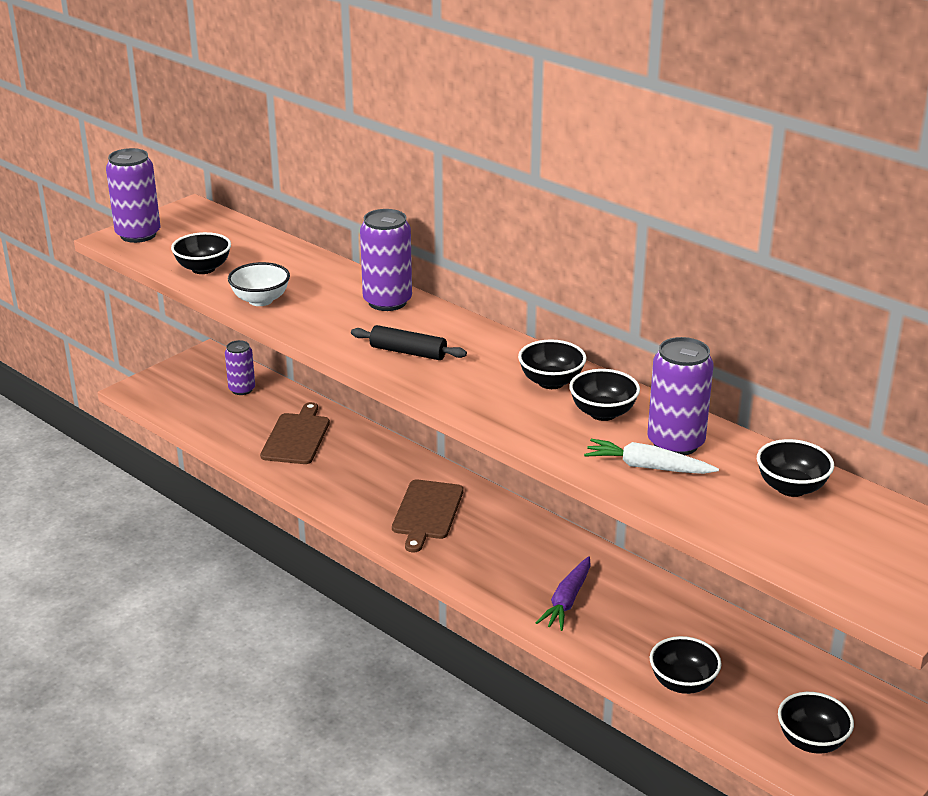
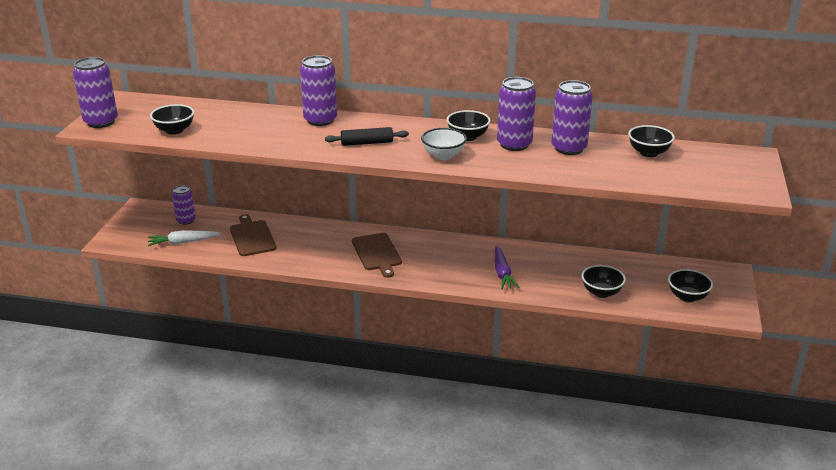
camera: 30 degrees left, 0 degrees up
(260, 300) = (237, 139): white bowl -> white bowl (443, 155)
(603, 413) = (514, 144): black bowl -> purple can
(647, 467) = (569, 163): white carrot -> white carrot (183, 242)

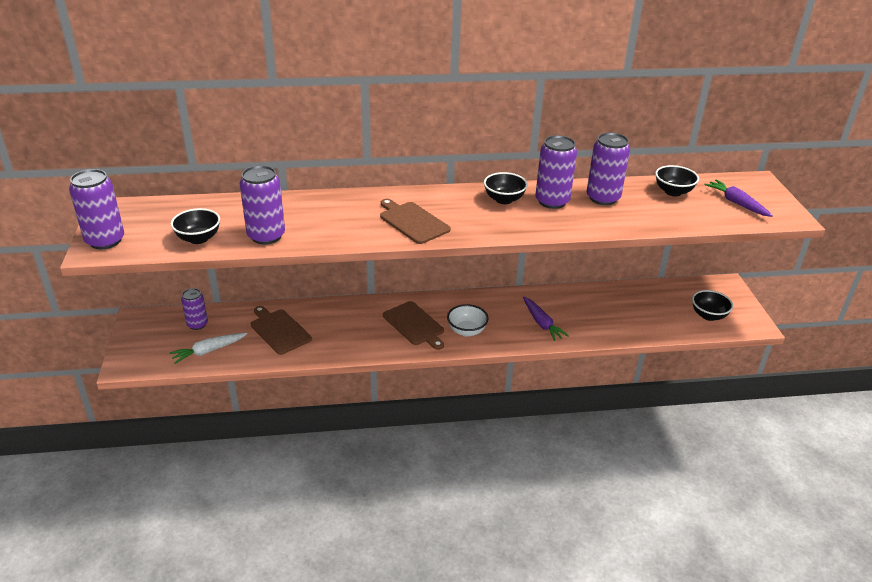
camera: 20 degrees left, 5 degrees up
(320, 120) = (347, 202): purple can -> purple can (266, 236)
(367, 143) = (412, 222): black rolling pin -> brown cutting board
(443, 155) = (496, 224): white bowl -> white bowl (466, 331)
(601, 292) = (637, 326): black bowl -> none
(710, 171) = (736, 203): none -> purple carrot

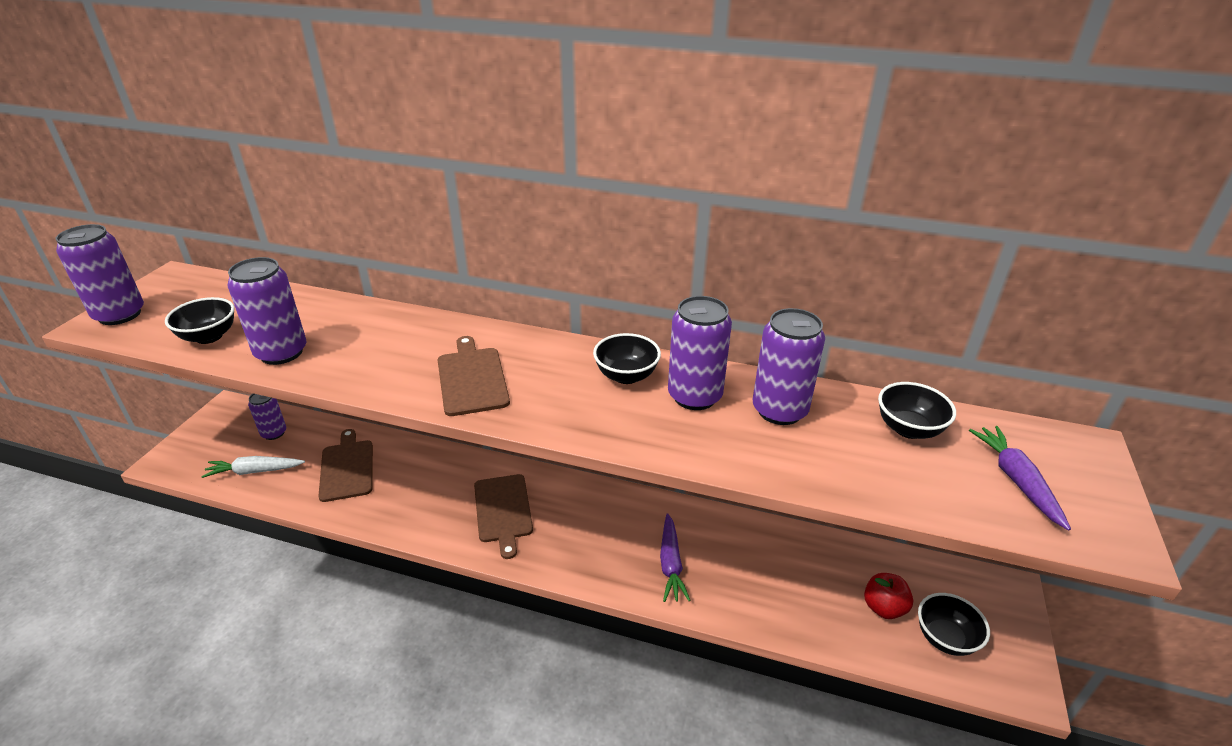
camera: 25 degrees right, 0 degrees up
(466, 331) = (561, 542): white bowl -> none
(670, 311) = (883, 607): none -> red apple

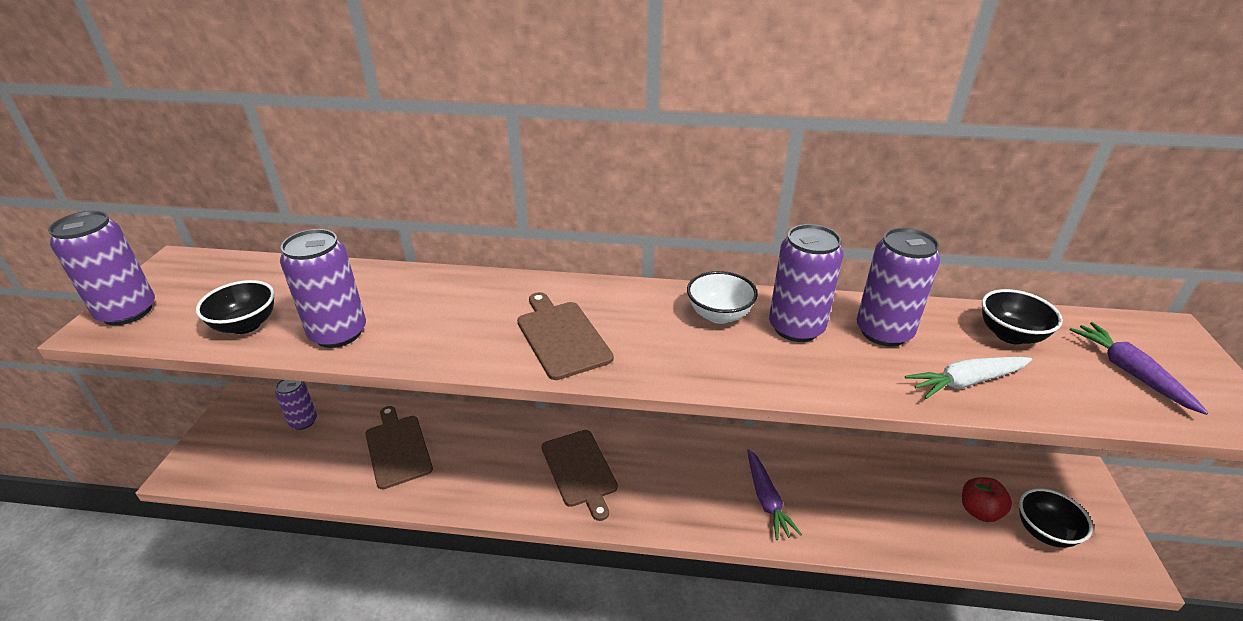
camera: 10 degrees left, 0 degrees up
(254, 471) = (294, 466): white carrot -> white carrot (966, 382)
(626, 376) = (719, 315): black bowl -> white bowl

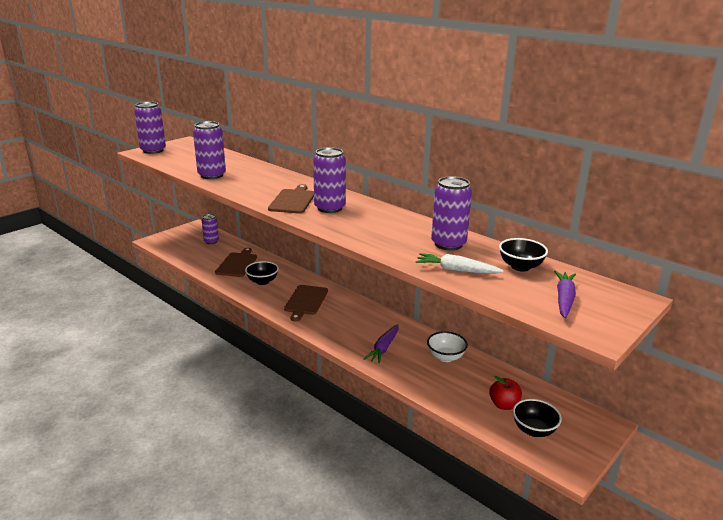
camera: 35 degrees right, 10 degrees down
(246, 325) = (185, 164): black bowl -> black bowl (262, 281)
(719, 315) = (375, 215): white bowl -> white bowl (445, 357)
(796, 328) = (405, 229): purple can -> purple can (329, 208)

